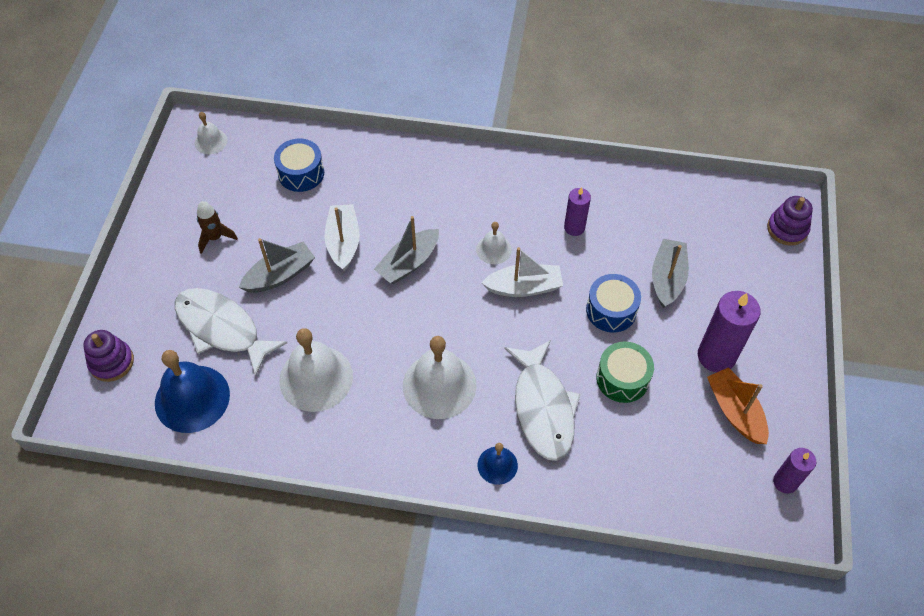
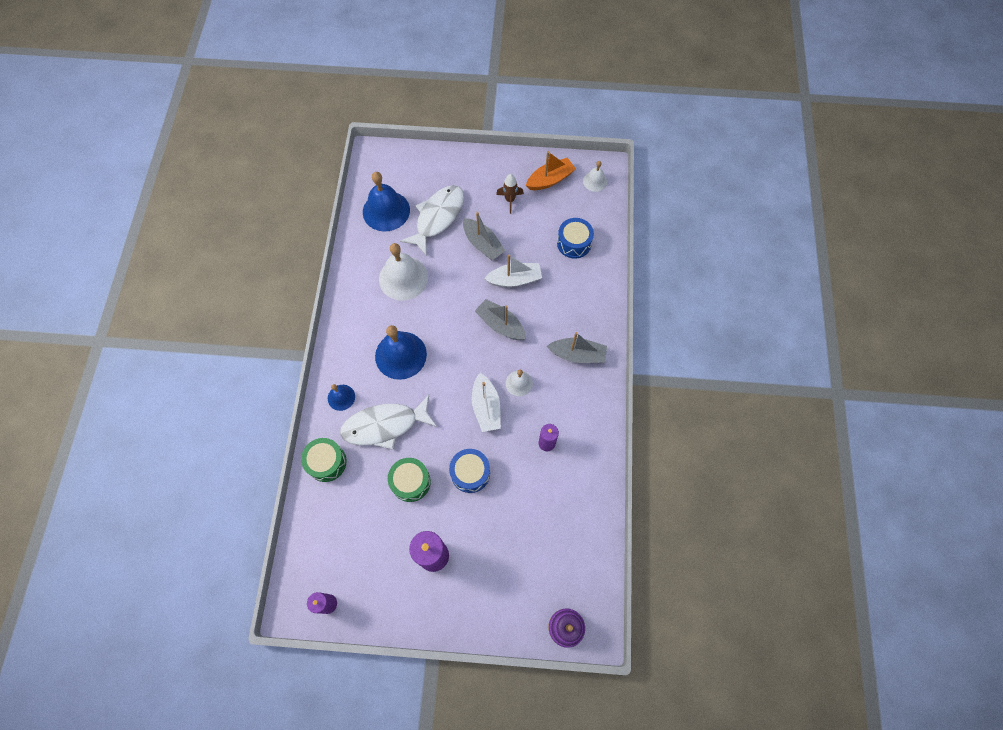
camera: 85 degrees right, 10 degrees up
(111, 362) = (410, 163): purple stacking toy -> none
(439, 385) = (400, 355): white bell -> blue bell
(594, 484) = (326, 462): none -> green drum
(667, 278) = (504, 518): grey boat -> grey boat (577, 355)
(735, 411) = (386, 568): orange boat -> orange boat (550, 180)

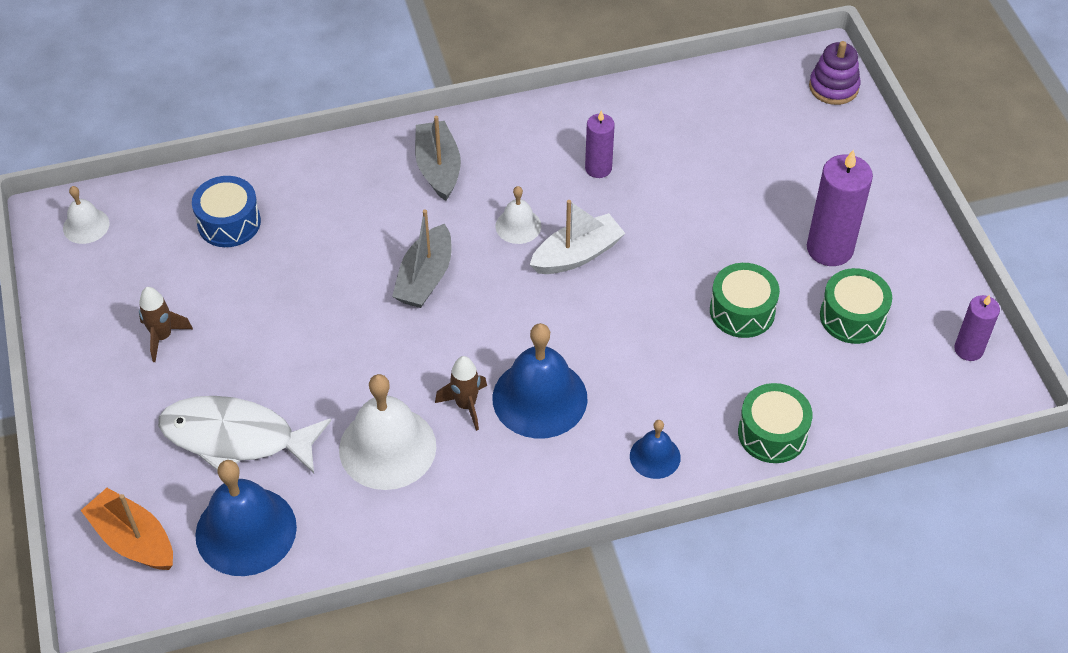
camera: 110 degrees left, 15 degrees down
(380, 544) = (852, 317): none -> green drum
(385, 425) = (671, 376): white fish -> none
(412, 319) = (466, 405): none -> brown rocket
(470, 473) = (689, 243): blue drum -> none
(483, 244) = (273, 349): grey boat -> none
(514, 279) = (331, 283): white boat -> none
(550, 180) = (99, 290): orange boat -> orange boat (133, 540)

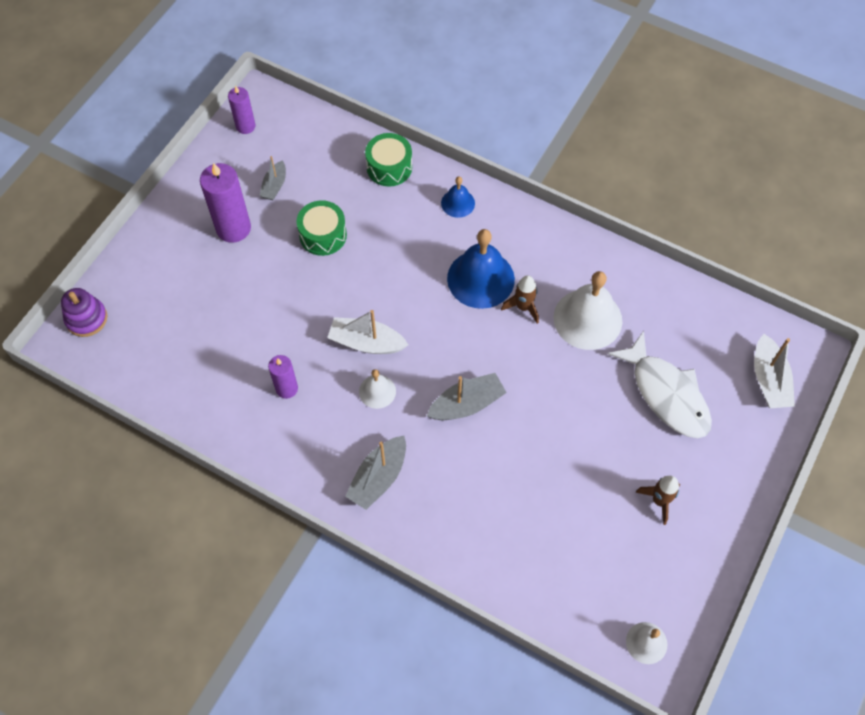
camera: 135 degrees left, 10 degrees up
(133, 540) = (769, 380): orange boat -> white boat
(229, 223) = (548, 556): blue drum -> none
(246, 531) = (703, 335): blue bell -> none
(852, 317) = (274, 186): green drum -> grey boat

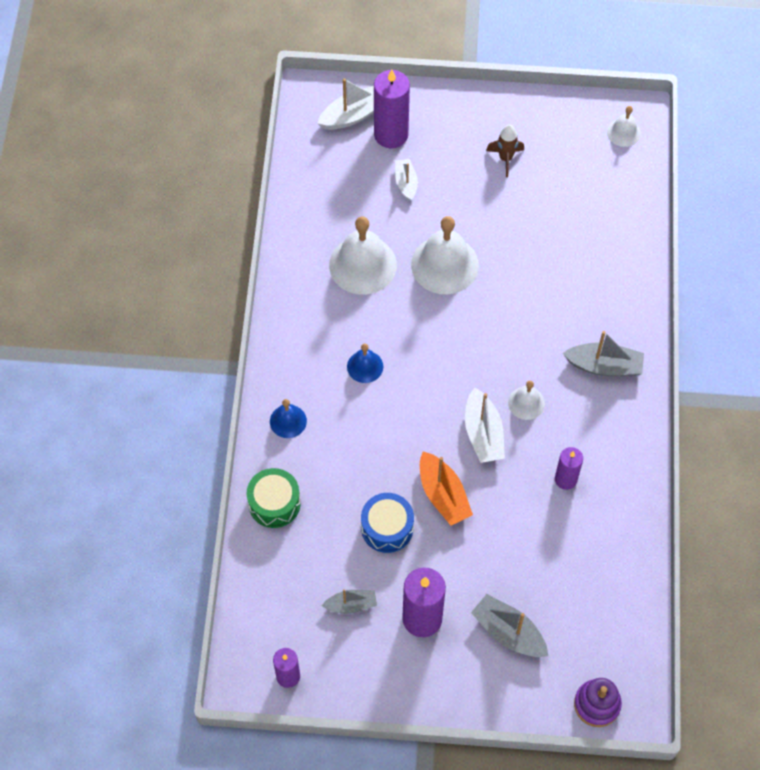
camera: 115 degrees left, 0 degrees up
(323, 235) = (387, 528): green drum -> blue drum
(328, 287) = (443, 495): none -> orange boat
(467, 404) = (498, 327): grey boat -> grey boat (508, 632)
(480, 278) = (365, 366): blue bell -> blue bell, size x0.52
(523, 307) = (377, 320): brown rocket -> none
(556, 388) = (444, 264): none -> white bell
(666, 394) = (406, 183): white fish -> white boat
(731, 405) = (391, 134): none -> purple candle

